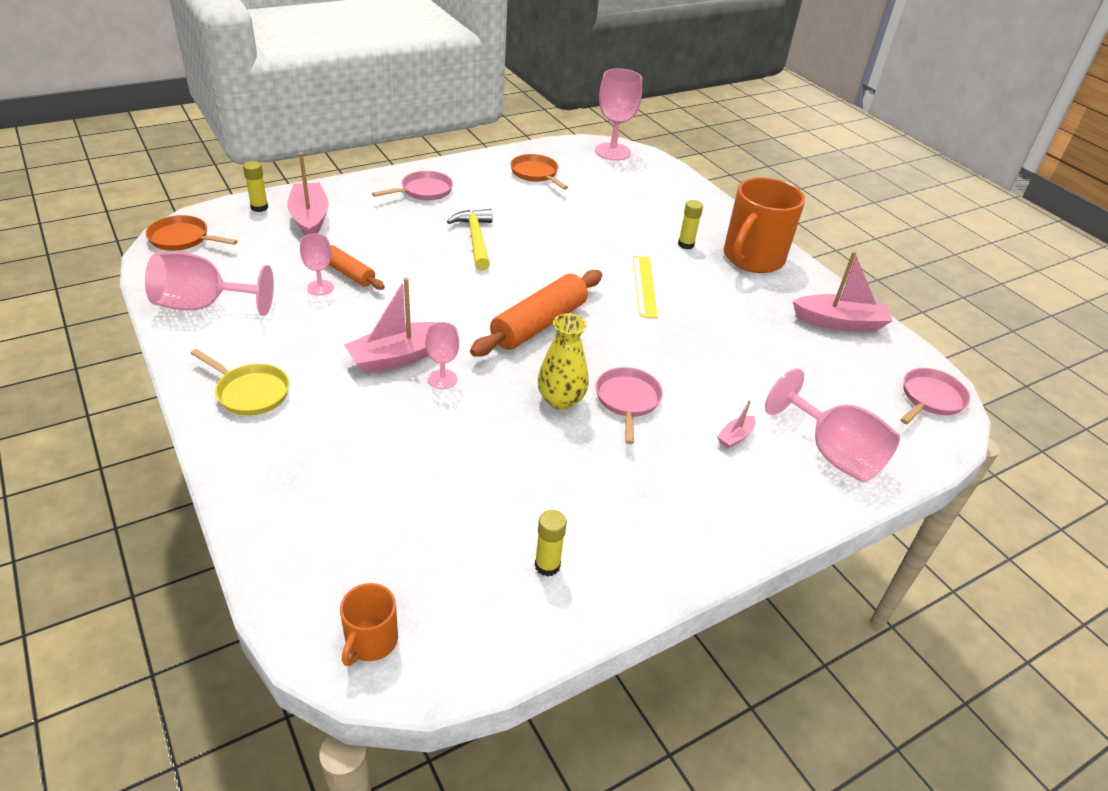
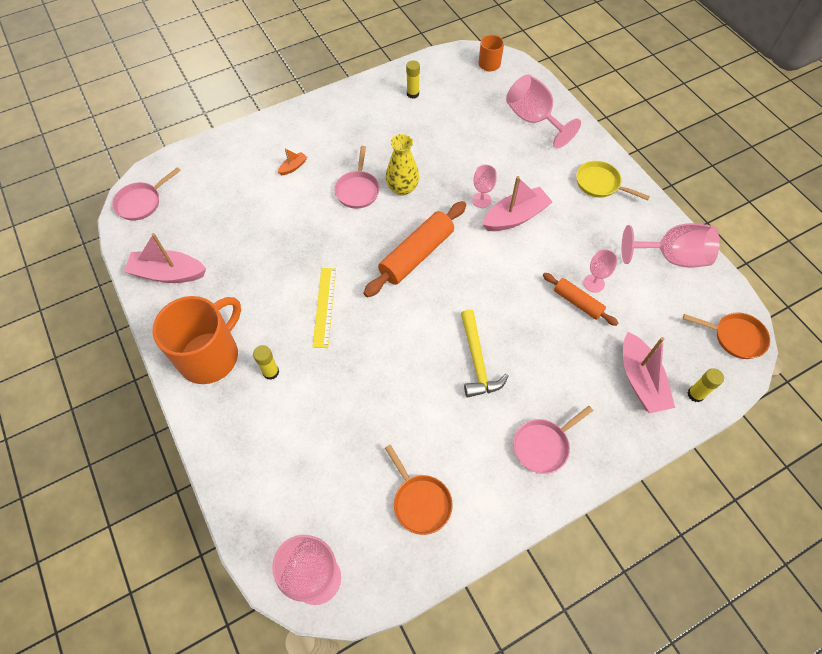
camera: 175 degrees left, 20 degrees up
(735, 437) = (293, 167): pink boat -> orange boat
(832, 453) = (235, 159): pink goblet -> pink goblet (534, 120)

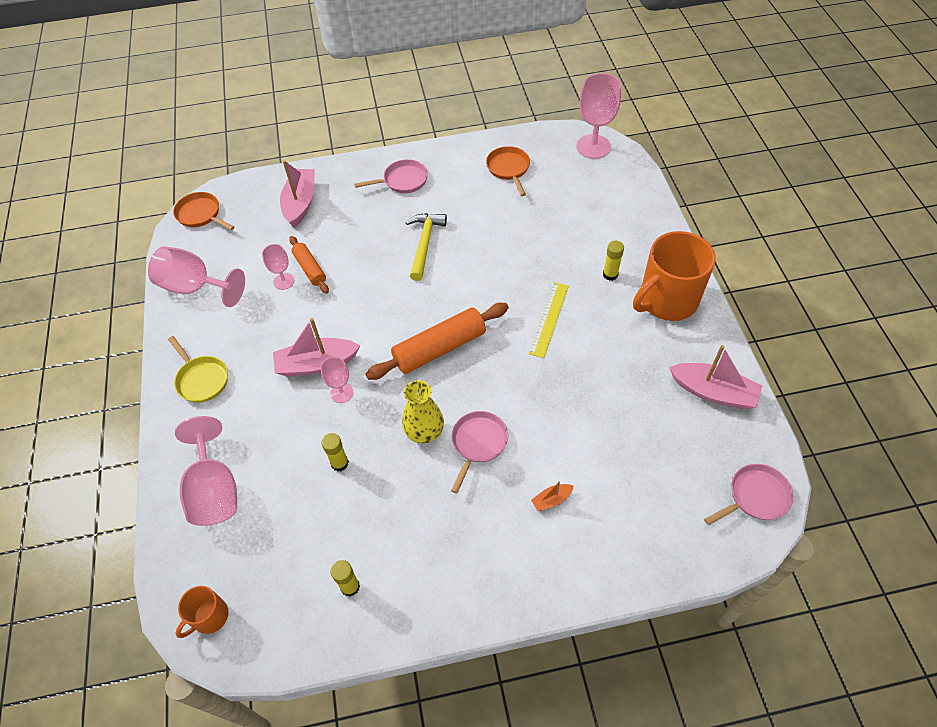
camera: 160 degrees left, 5 degrees down
(695, 394) = (266, 186): yellow glue stick -> yellow glue stick (339, 463)

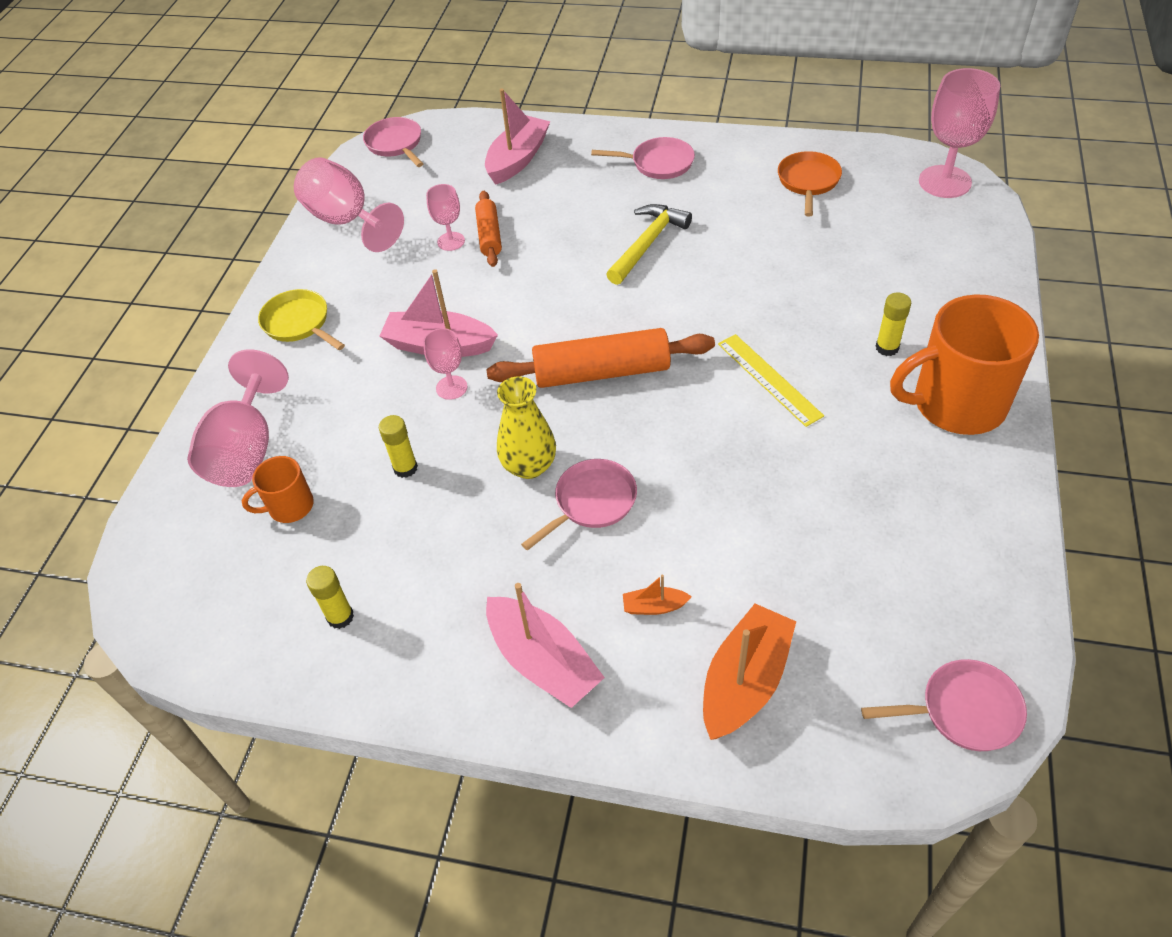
camera: 25 degrees right, 5 degrees down
(201, 214) = (395, 144): orange pan -> pink pan
(201, 379) = (299, 323): yellow pan -> yellow pan turned 150 degrees clockwise
(209, 617) = (164, 589): orange mug -> orange mug (290, 506)
(549, 319) = (769, 379): yellow ruler -> yellow ruler turned 75 degrees counterclockwise
(628, 527) = (745, 681): none -> orange boat
(713, 392) = (968, 546): pink boat -> pink boat (543, 661)

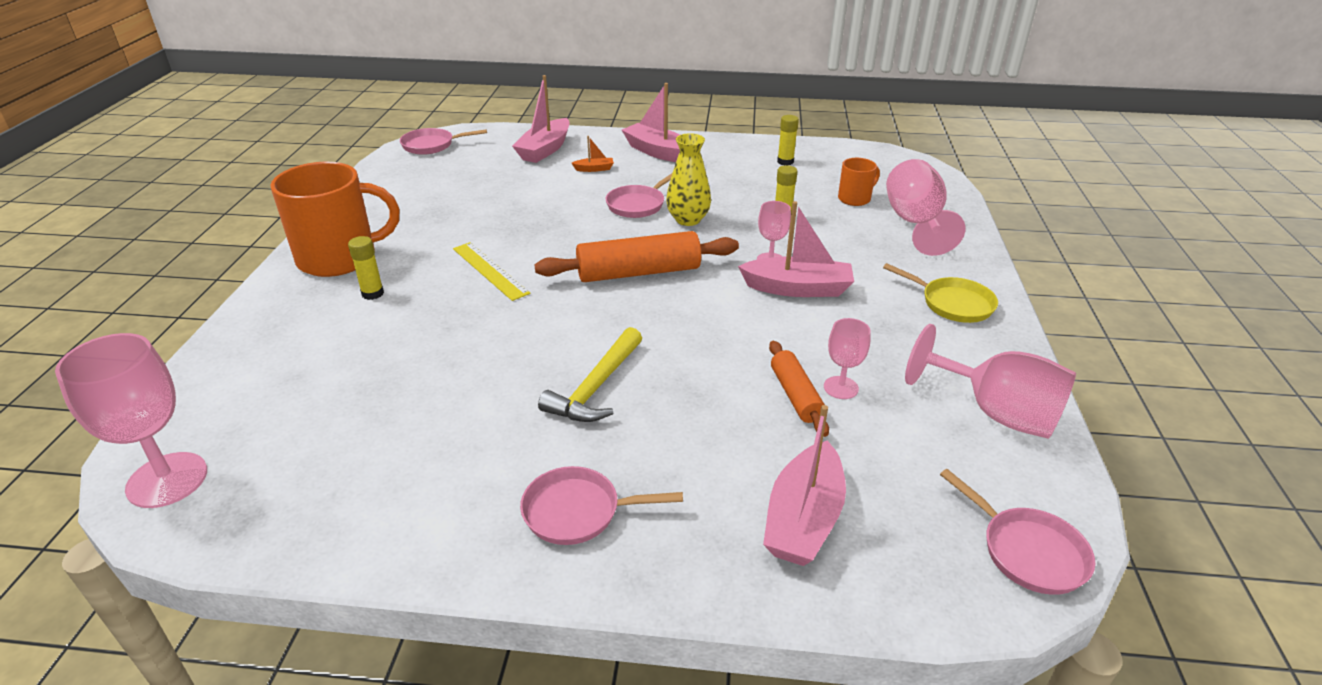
camera: 170 degrees right, 15 degrees down
(745, 681) = (545, 150): orange boat -> pink boat
(808, 182) = (361, 478): orange pan -> none

